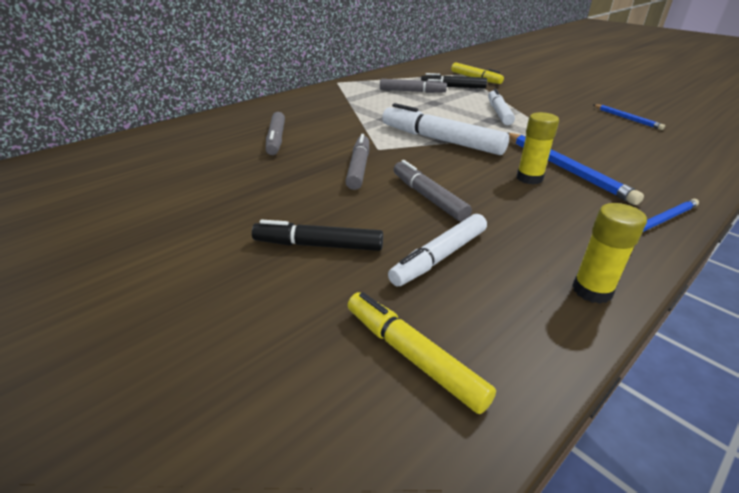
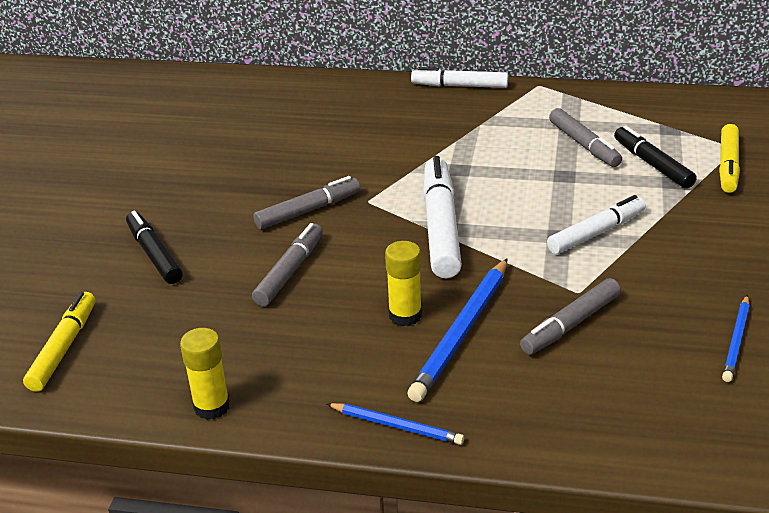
camera: 55 degrees right, 0 degrees up
(276, 139) = (317, 140): grey marker -> grey marker (570, 324)
(439, 257) = (191, 315): white marker -> white marker (459, 86)

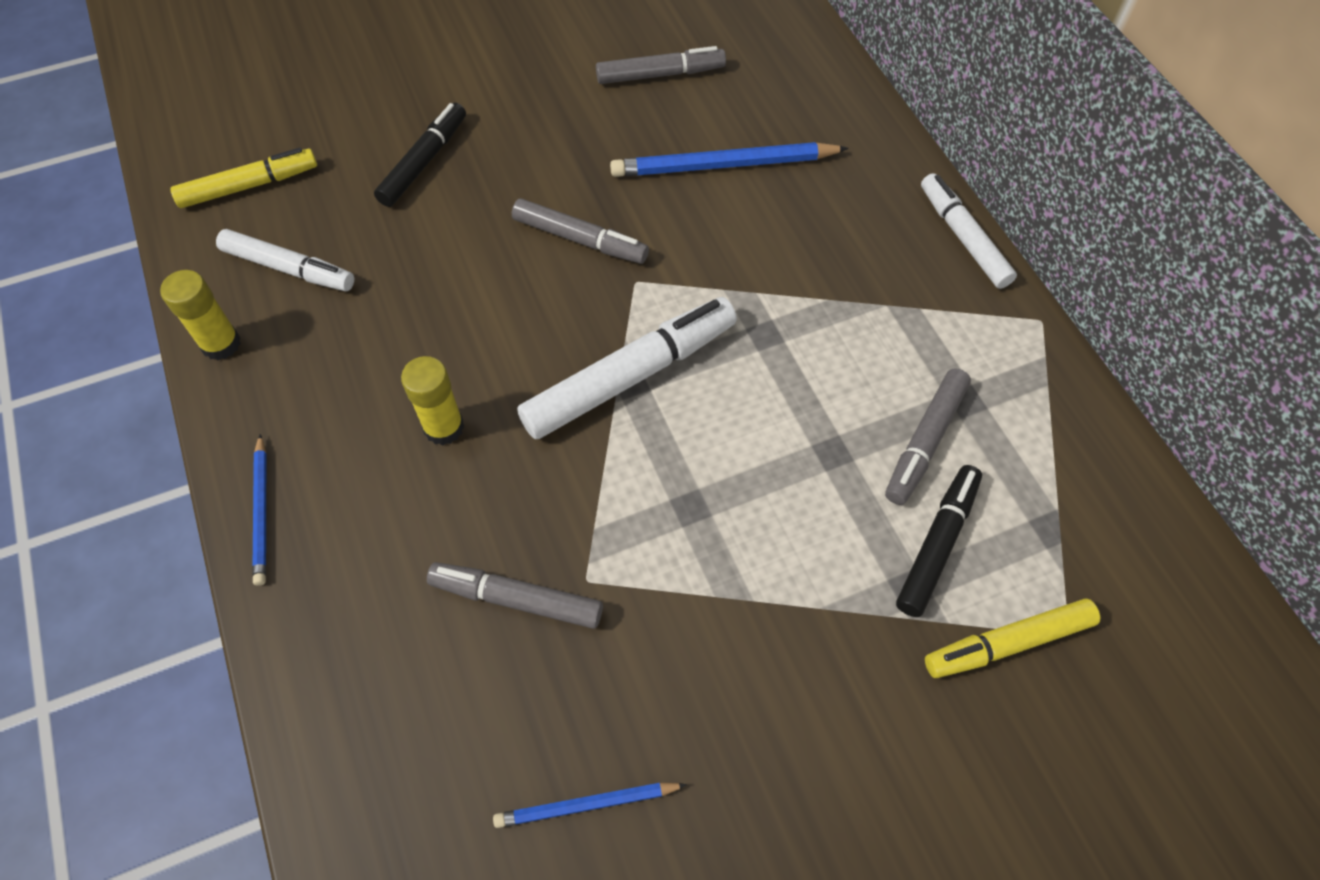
camera: 55 degrees right, 25 degrees up
(290, 271) = (461, 285): grey marker -> grey marker (660, 74)
(462, 332) = (444, 495): blue pencil -> blue pencil (724, 165)
(596, 232) = (724, 545): white marker -> white marker (289, 268)

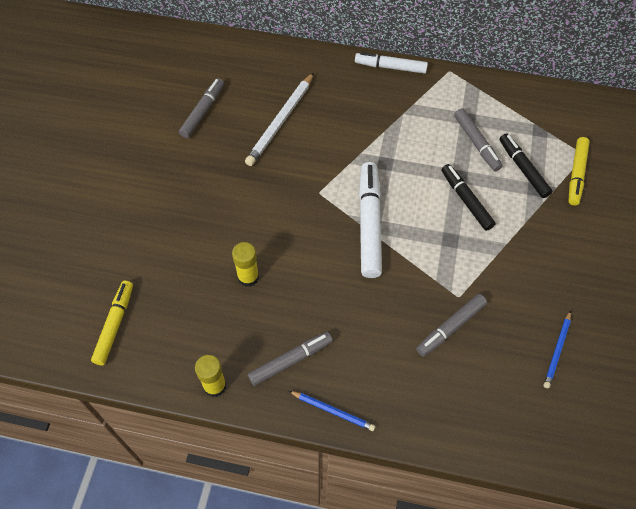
camera: 55 degrees left, 0 degrees up
(289, 268) = (190, 332): white marker -> none
(424, 162) = (170, 237): black marker -> black marker (466, 200)
(444, 427) = (341, 311): yellow glue stick -> yellow glue stick (248, 277)
(580, 239) = (277, 200): grey marker -> grey marker (290, 360)
(724, 165) = (280, 121): blue pencil -> white pencil

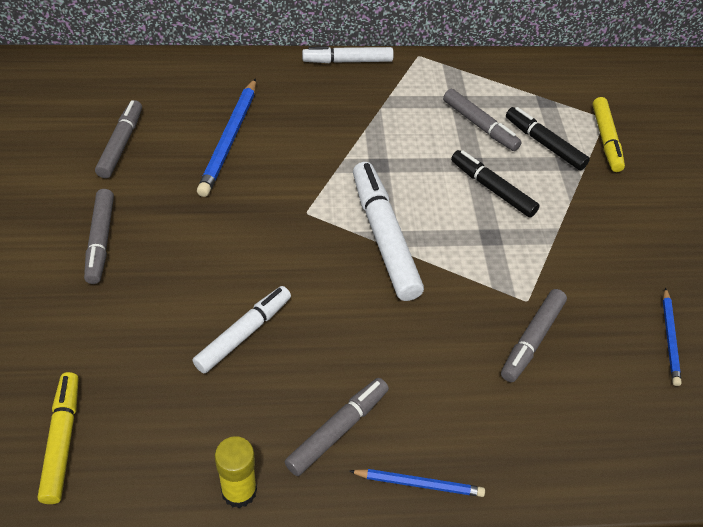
camera: 20 degrees left, 10 degrees down
(171, 187) = (101, 241): none -> grey marker
(248, 277) = (244, 333): yellow glue stick -> white marker
(280, 121) = (229, 139): white pencil -> blue pencil

